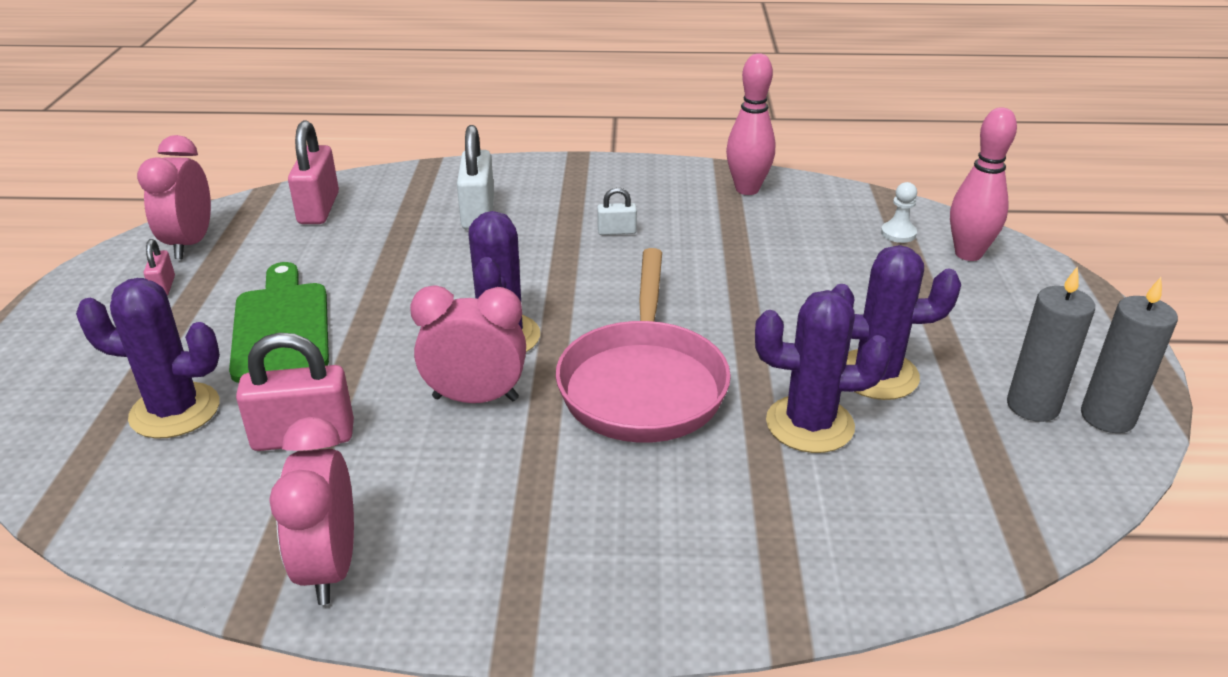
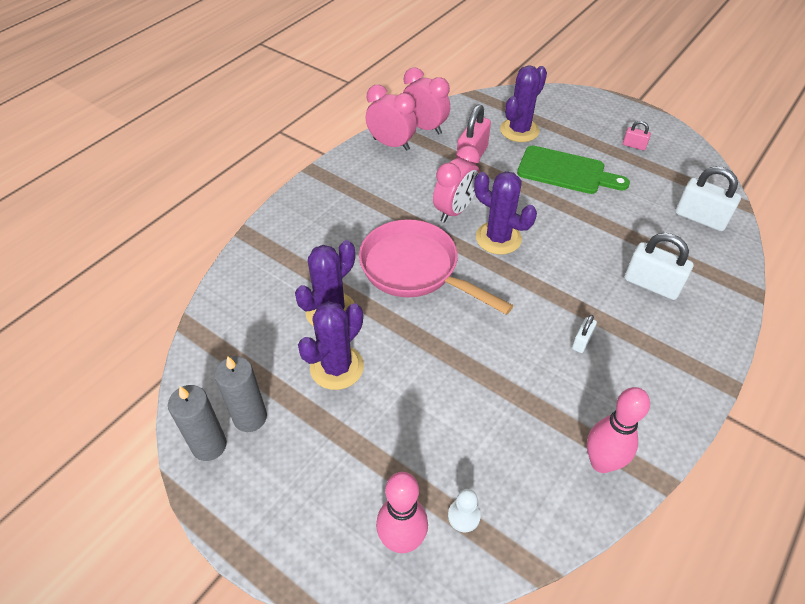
camera: 125 degrees right, 15 degrees up
(190, 243) = (680, 162): pink clock -> pink clock (425, 127)
(319, 208) = (700, 218): pink padlock -> white padlock

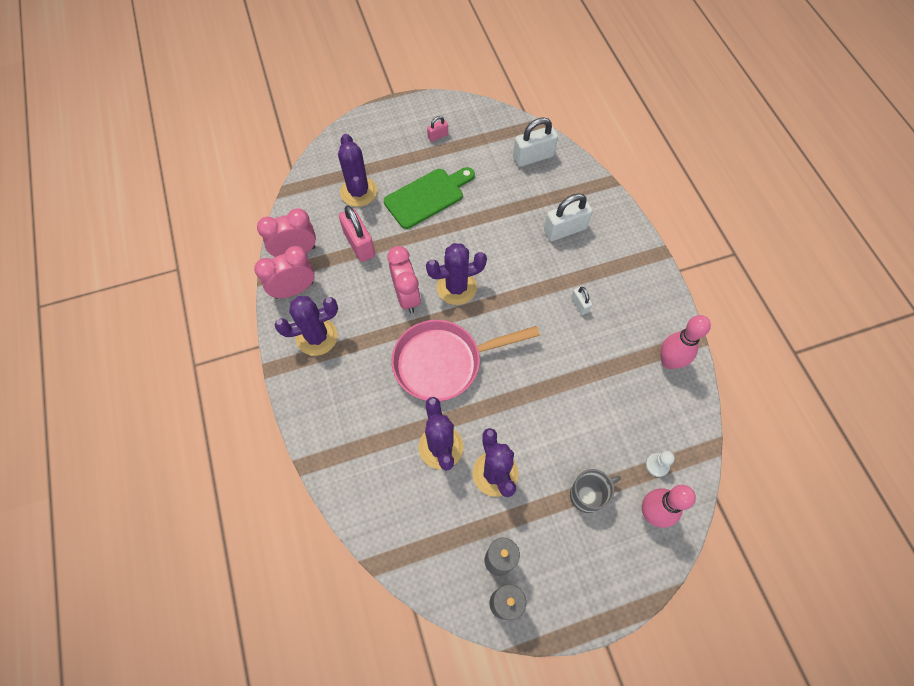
camera: 55 degrees left, 15 degrees up
(362, 178) = (317, 337): none -> purple cactus
(375, 462) = (587, 495): none -> grey mug

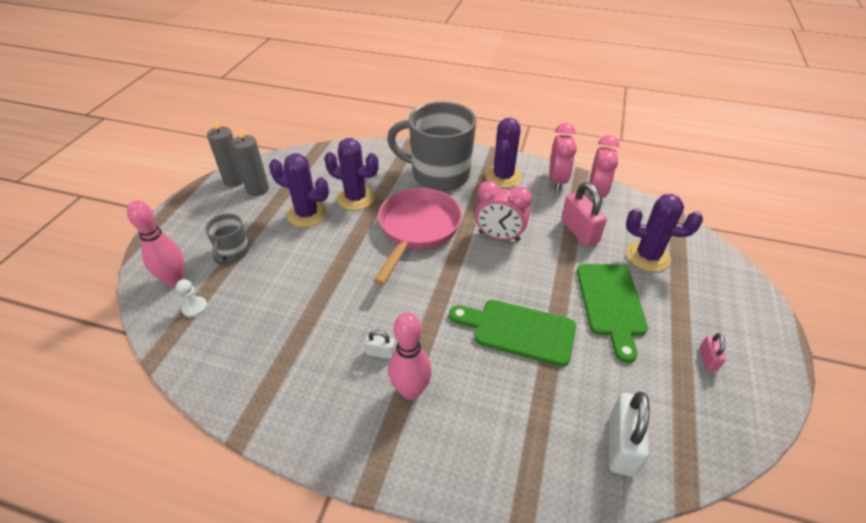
camera: 125 degrees right, 20 degrees down
(352, 395) = (439, 175): none -> grey mug
(359, 244) = (579, 231): pink padlock -> pink padlock turned 60 degrees clockwise
(456, 287) = (481, 271): purple cactus -> none
(495, 237) = (518, 331): none -> green cutting board
(565, 230) = (481, 403): white padlock -> none
(669, 361) = (251, 387): pink bowling pin -> pink bowling pin (411, 391)

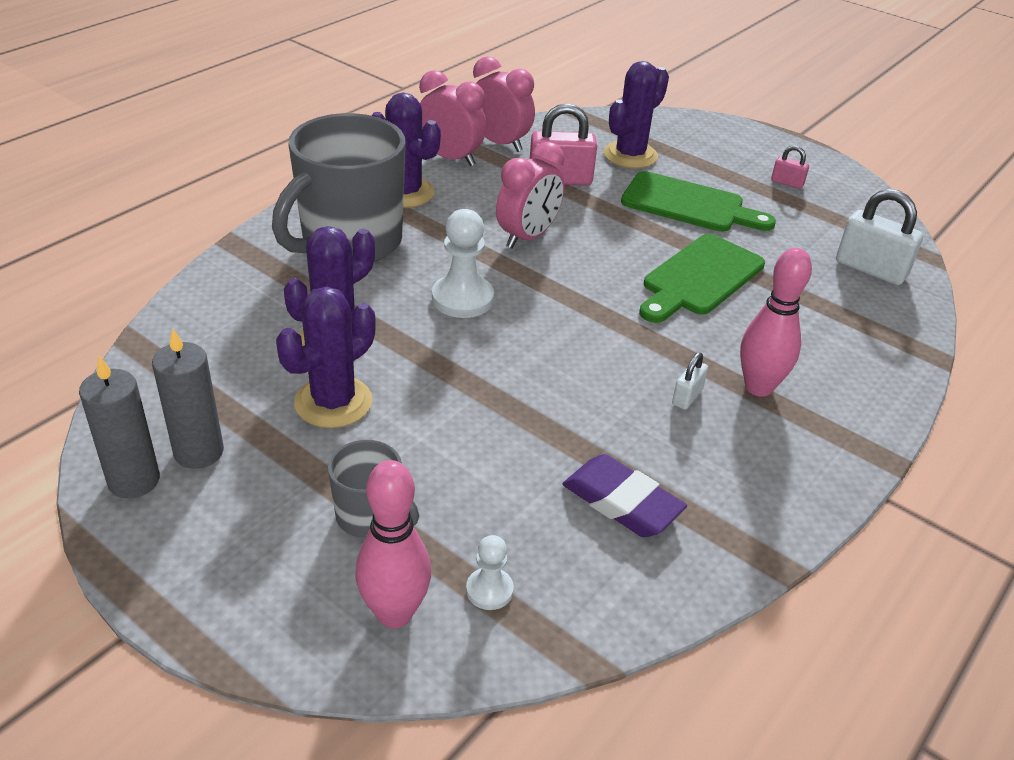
camera: 70 degrees left, 5 degrees down
(272, 343) = (622, 502): none -> purple eraser
(417, 229) = (462, 299): pink pan -> white pawn

